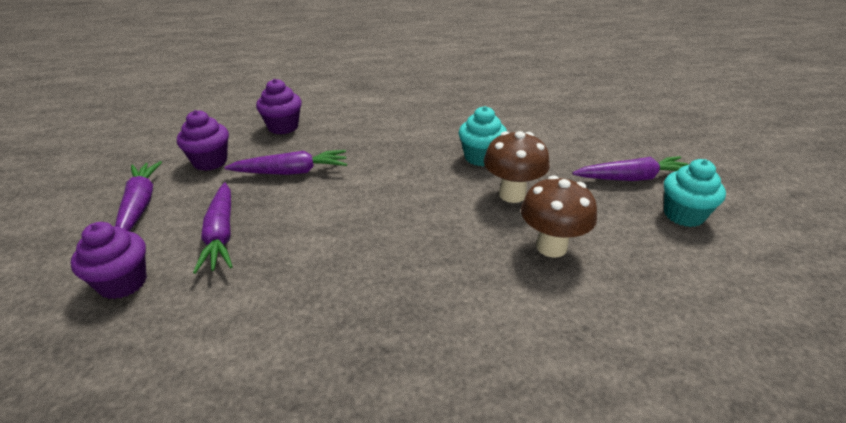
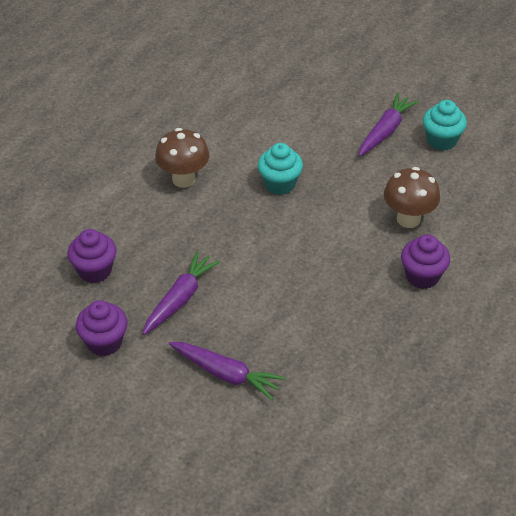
camera: 50 degrees left, 10 degrees up
(123, 283) = (232, 447): purple cupcake -> purple cupcake (422, 276)
(140, 205) = (130, 409): purple carrot -> none
(512, 194) = (340, 199): brown mushroom -> brown mushroom (183, 179)

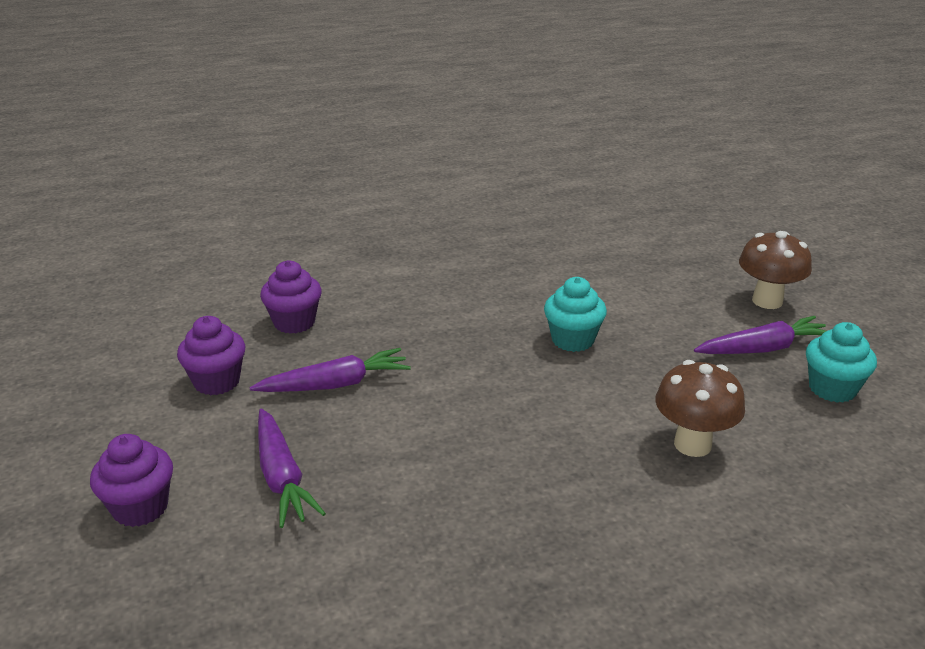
camera: 40 degrees right, 15 degrees down
(183, 179) = (477, 292): brown mushroom -> brown mushroom (767, 301)
(422, 276) = (640, 513): purple cupcake -> purple cupcake (140, 508)

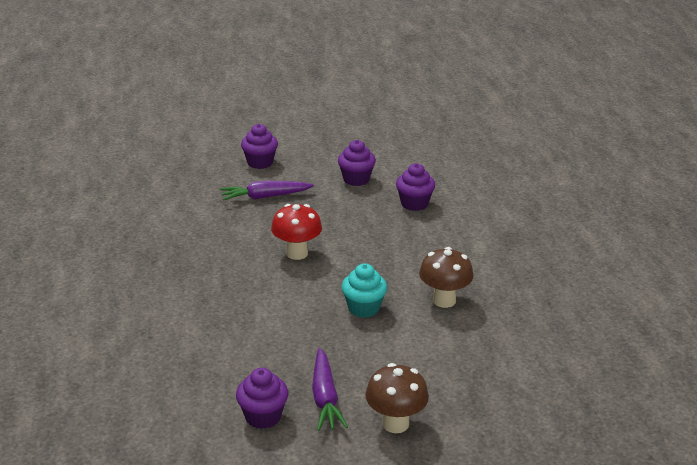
camera: 100 degrees right, 0 degrees up
(335, 384) = (340, 215): purple carrot -> none
(460, 413) = (297, 253): none -> red mushroom
(692, 444) = (231, 333): brown mushroom -> brown mushroom (444, 300)
(832, 389) = (263, 416): turquoise cupcake -> purple cupcake

